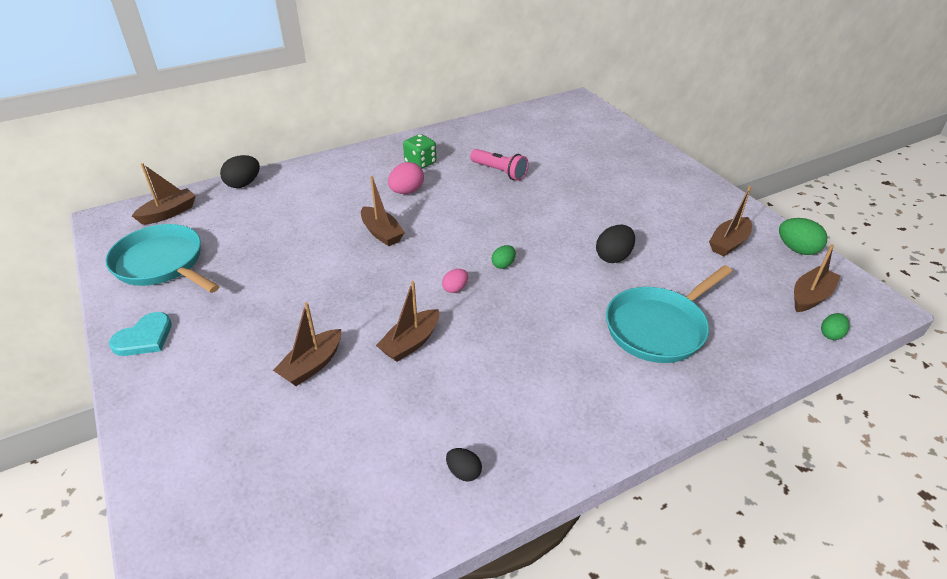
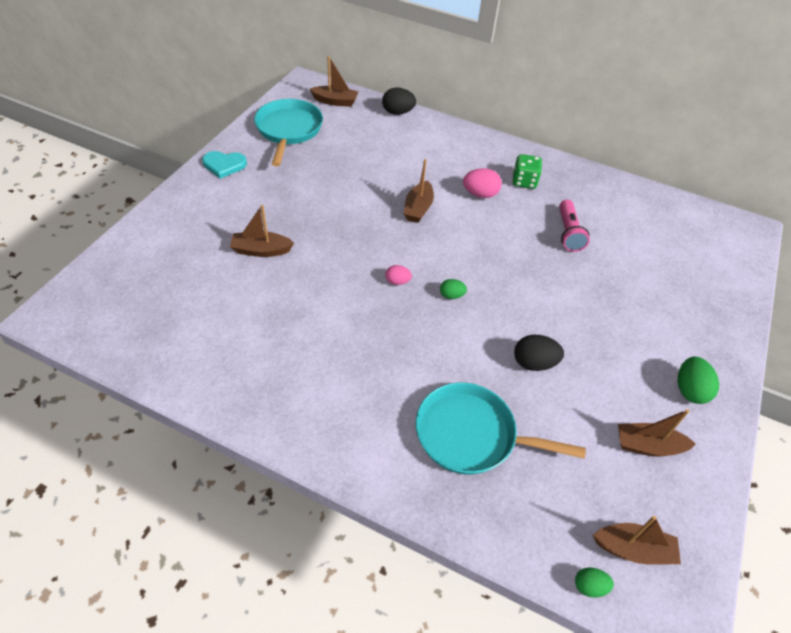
camera: 50 degrees right, 10 degrees up
(411, 343) = (321, 287): brown boat -> none
(464, 472) = (229, 378): black egg -> none
(797, 249) = (702, 513): green egg -> green egg (689, 390)

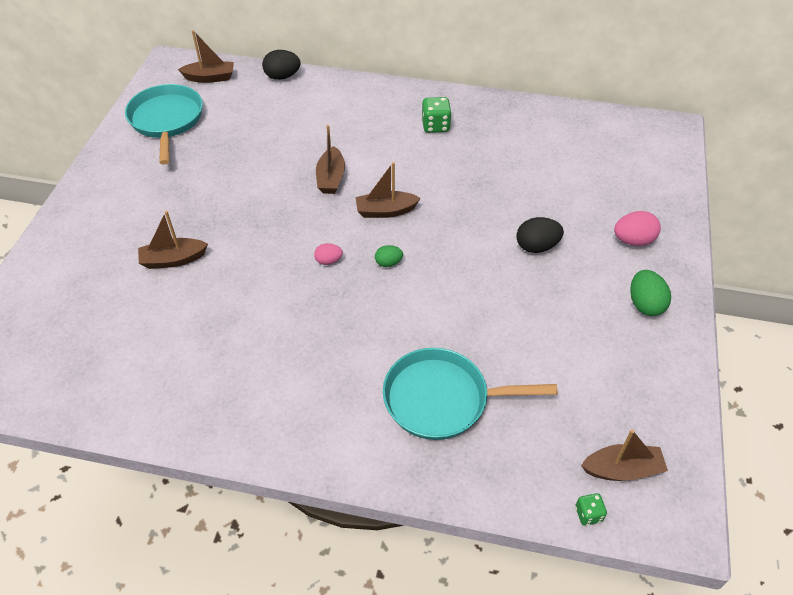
camera: 10 degrees left, 0 degrees up
(224, 165) = (105, 174): turquoise heart -> none
(480, 194) = (392, 149): pink egg -> pink egg (633, 240)
(534, 363) = (488, 313): black egg -> black egg (536, 246)
(568, 233) = (493, 171): pink flashlight -> none
(589, 586) = (588, 514): green egg -> green dice
(647, 446) = (616, 368): brown boat -> brown boat (385, 211)

